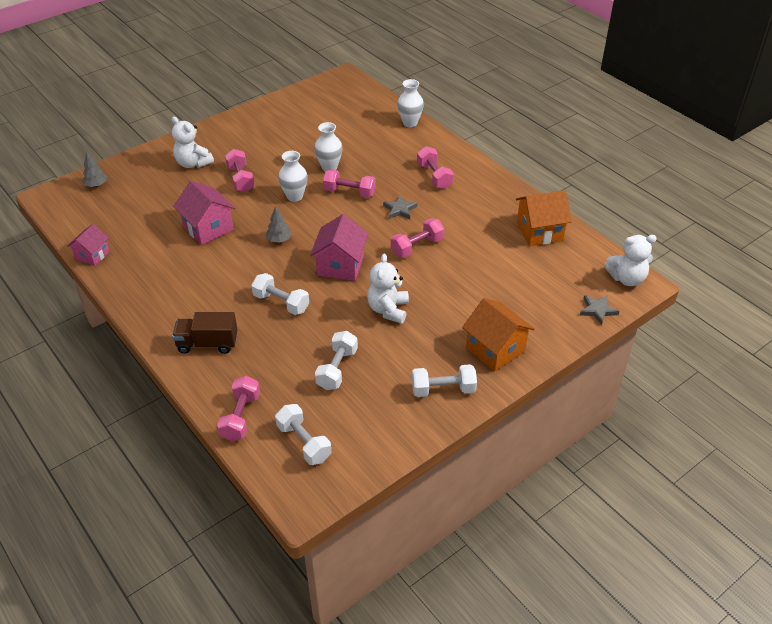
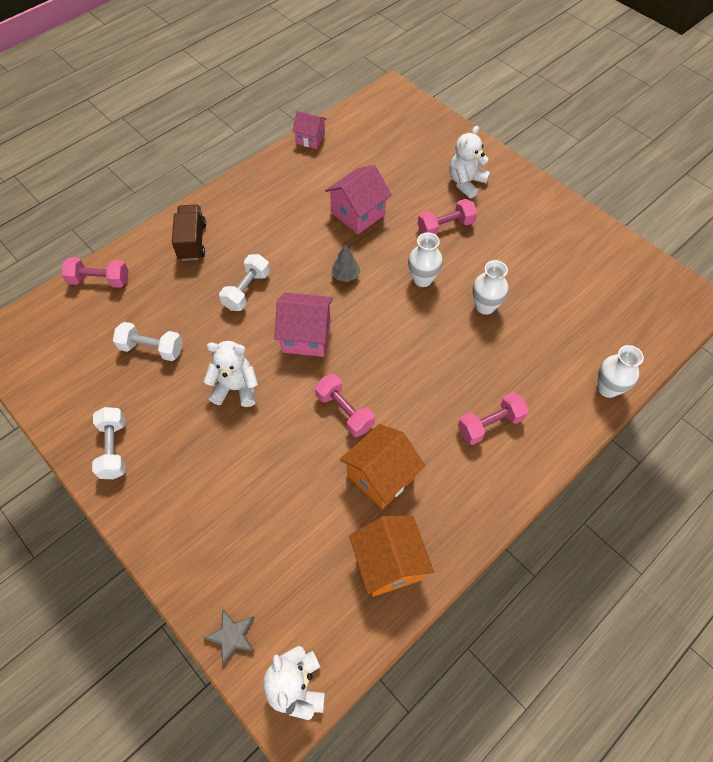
camera: 85 degrees right, 15 degrees up
(96, 185) = (415, 118): grey tree -> none
(304, 442) = (62, 332): white dumbbell -> none
(349, 192) = (439, 332): pink dumbbell -> none
(400, 209) = (413, 388): grey star -> none
(495, 349) = (169, 503): orange house -> orange house (381, 476)

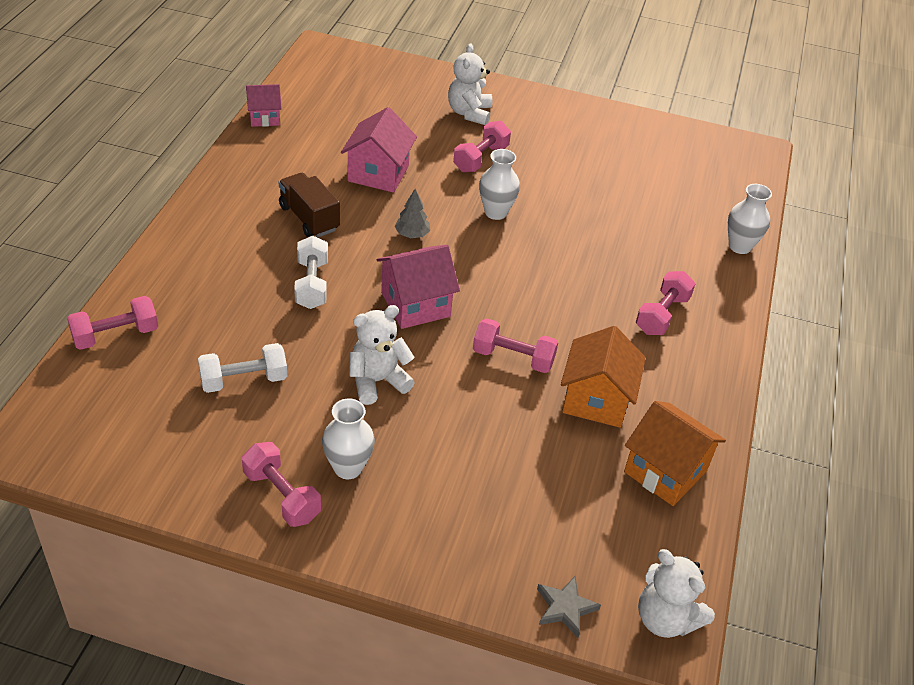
camera: 35 degrees left, 15 degrees down
(114, 449) = (281, 495): white dumbbell -> pink dumbbell
(192, 241) = (204, 258): brown truck -> brown truck (309, 218)
(485, 306) = (576, 216): white vase -> white vase (348, 468)

